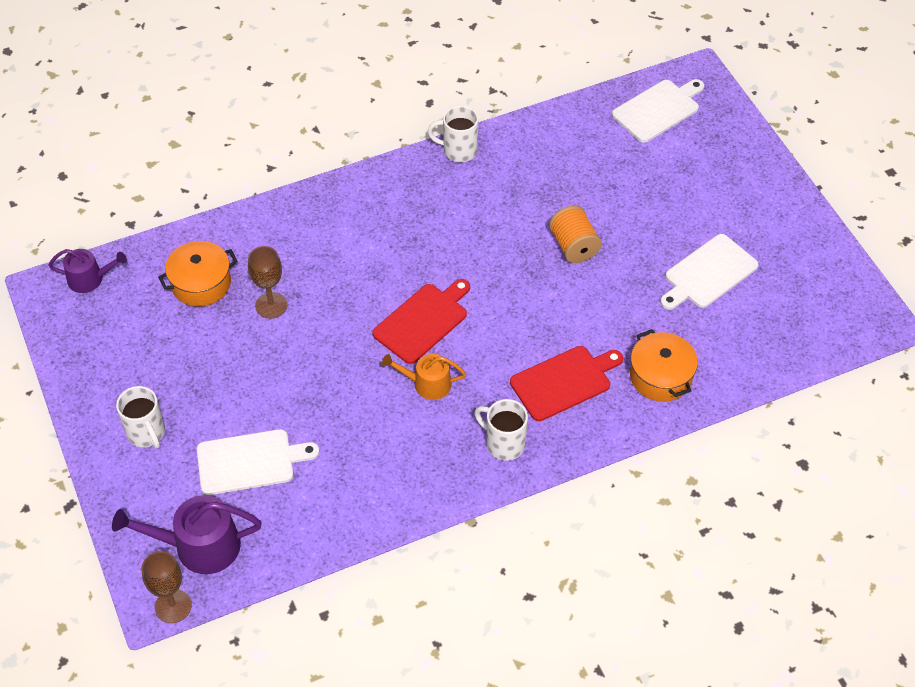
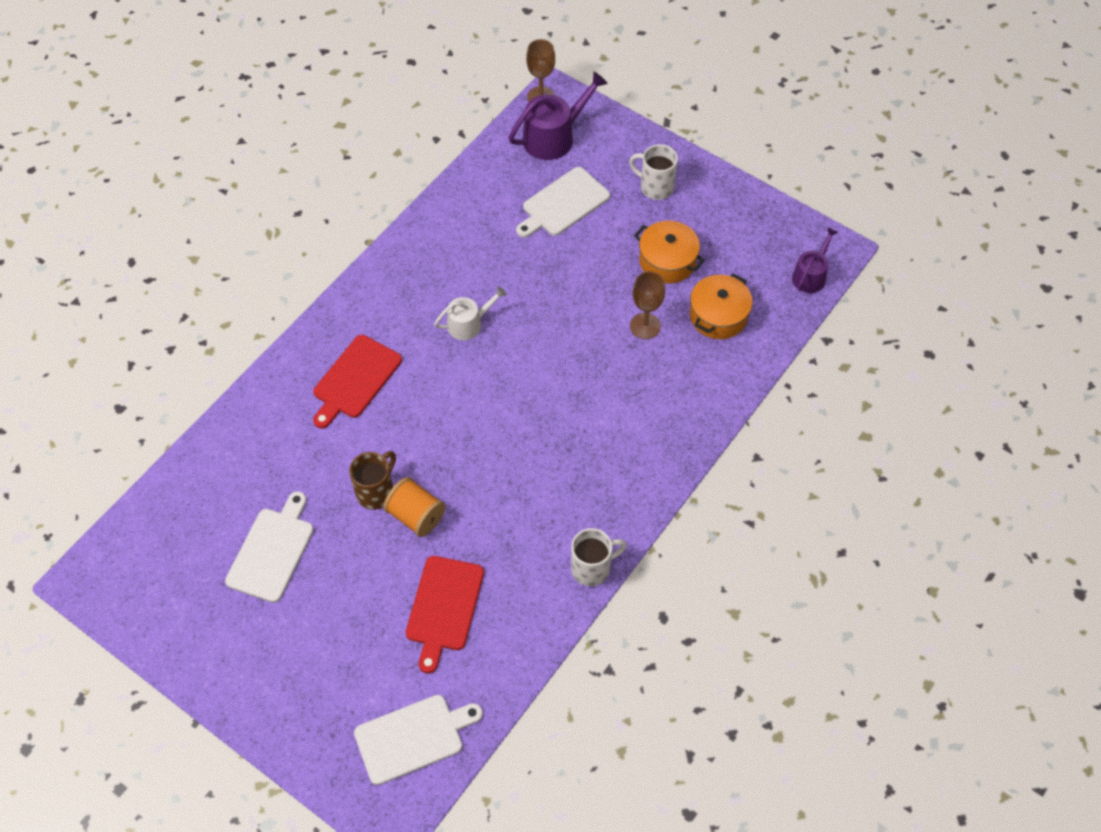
camera: 150 degrees right, 5 degrees up
(90, 279) = (811, 275): purple watering can -> purple watering can turned 150 degrees clockwise
(423, 321) = (507, 374): red cutting board -> red cutting board (443, 607)
(427, 384) = (468, 324): orange watering can -> white watering can
(504, 444) = (377, 306): white mug -> none
(597, 279) = (376, 492): none -> brown mug
(658, 109) = (413, 738): white cutting board -> white cutting board turned 135 degrees counterclockwise
(660, 376) = (273, 424): orange pot -> orange pot (667, 261)

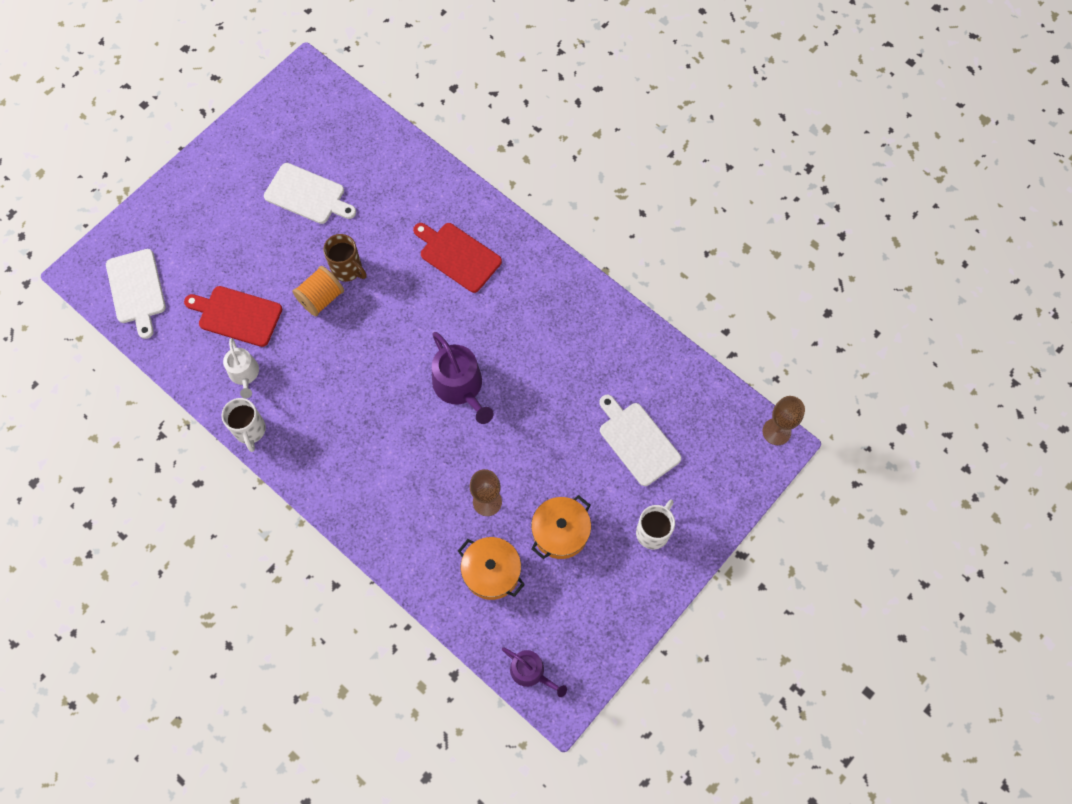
camera: 95 degrees right, 10 degrees up
(468, 324) = (505, 348): white watering can -> white watering can (244, 374)
(553, 137) = (723, 439): purple watering can -> purple watering can (460, 387)

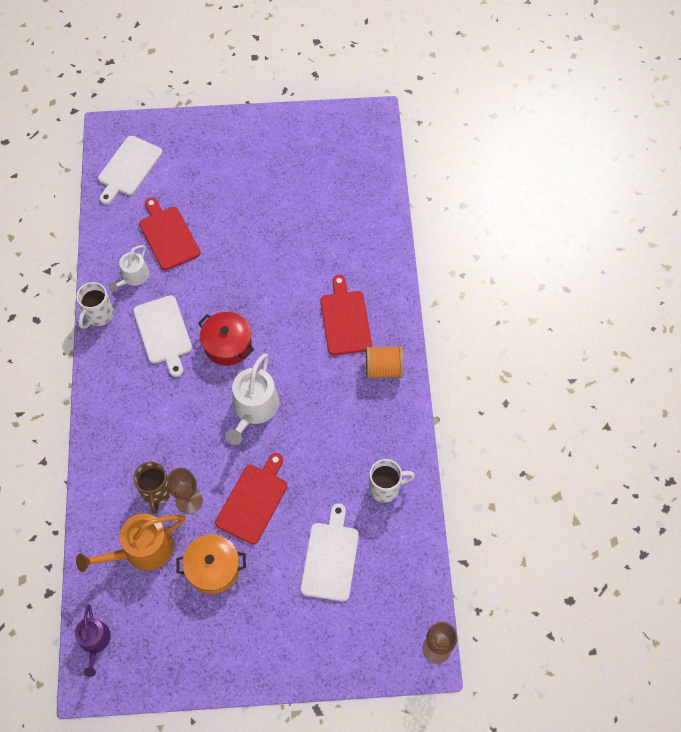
camera: 45 degrees right, 5 degrees down
(307, 195) = (291, 197): white cutting board -> white cutting board (163, 333)
(321, 298) = (229, 270): orange spool -> orange spool (383, 369)
(347, 269) = (265, 266): brown mug -> brown mug (156, 492)
(385, 357) = (227, 344): none -> red pot
(460, 387) = (254, 408): purple watering can -> white watering can
(491, 572) = (142, 549): orange pot -> orange watering can
(536, 455) = (253, 500): none -> red cutting board
(653, 531) = (274, 631): white mug -> white mug (385, 488)

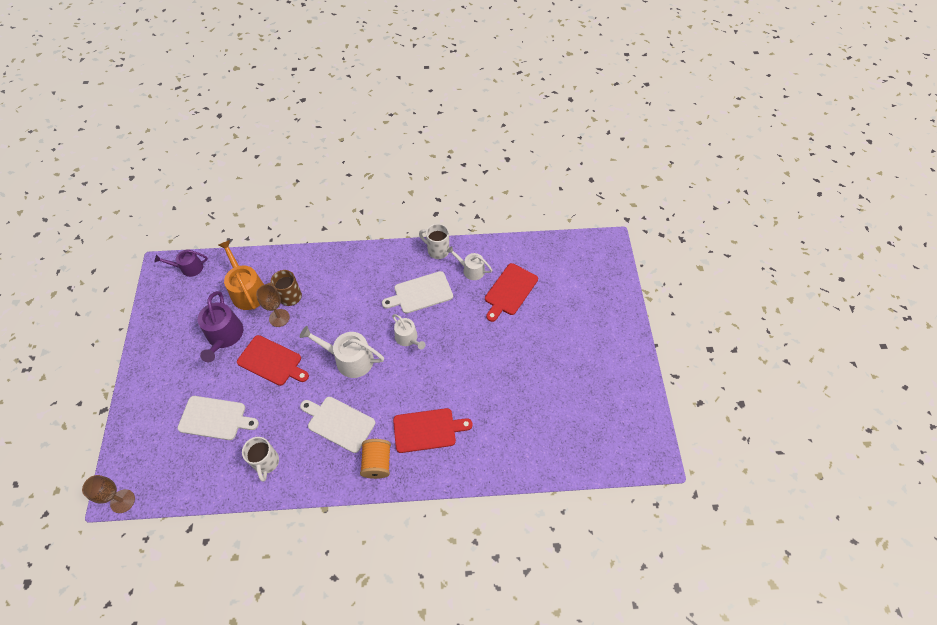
camera: 90 degrees right, 5 degrees down
(128, 168) = (573, 259): white cutting board -> white cutting board (339, 423)
(168, 236) = (509, 291): red cutting board -> red cutting board turned 150 degrees clockwise
(213, 568) = (224, 336): orange pot -> purple watering can
(227, 344) = (408, 338): red pot -> white watering can

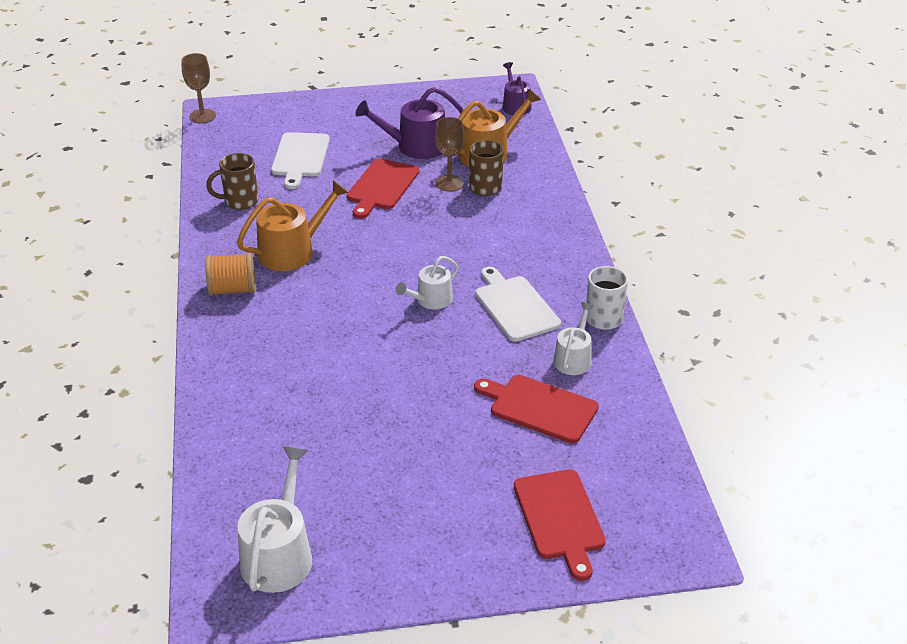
camera: 85 degrees right, 20 degrees down
(266, 462) = (240, 202): white mug -> brown mug
(339, 423) = (292, 251): white cutting board -> orange watering can
(349, 359) = (390, 249): white watering can -> white watering can (279, 554)
(427, 430) = (279, 331): red cutting board -> red cutting board (559, 518)

